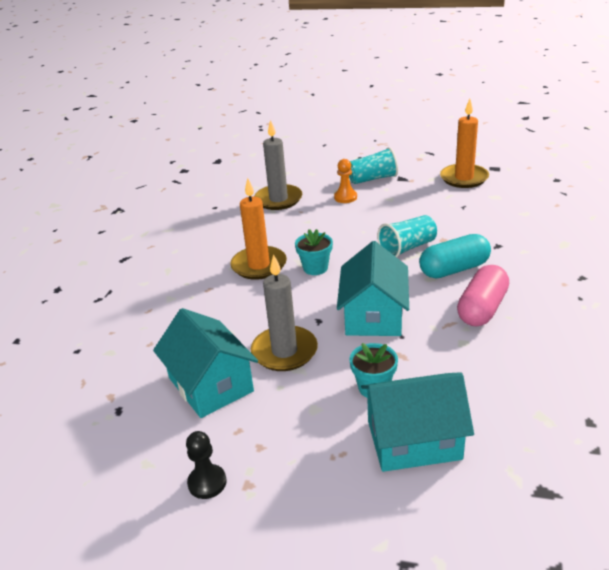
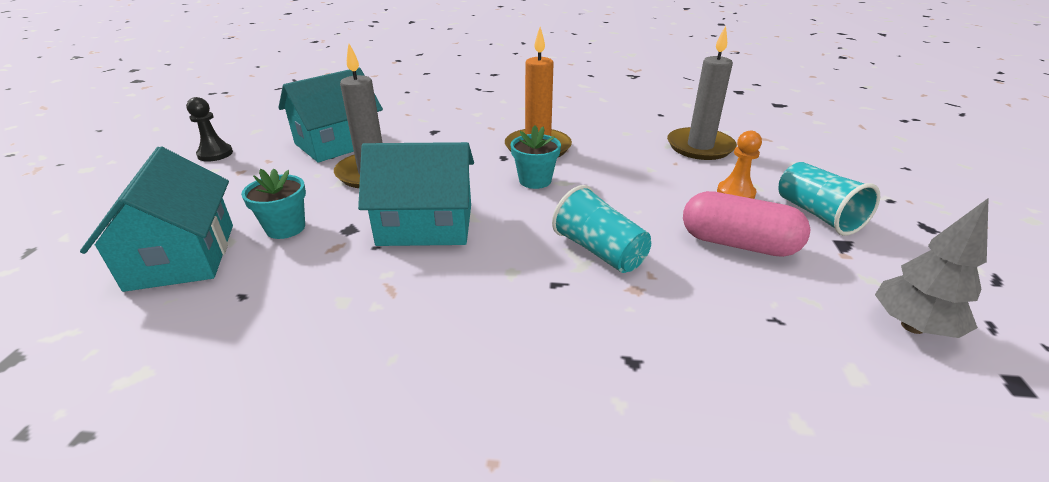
camera: 80 degrees right, 0 degrees up
(454, 269) = (540, 299): turquoise capsule -> none
(464, 178) = (912, 326): orange candle -> grey tree
(482, 309) = (422, 326): pink capsule -> pink capsule (738, 244)

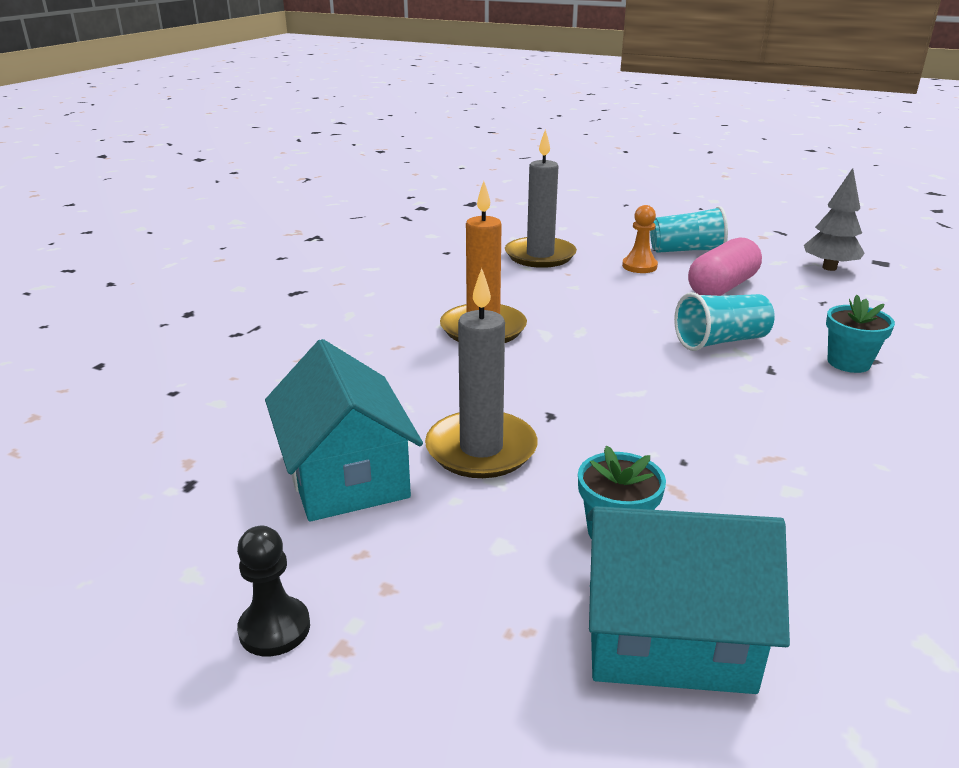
camera: 70 degrees left, 5 degrees down
(425, 224) = (643, 423): turquoise house -> none
(535, 180) = (567, 345): turquoise flower pot -> turquoise flower pot (848, 362)

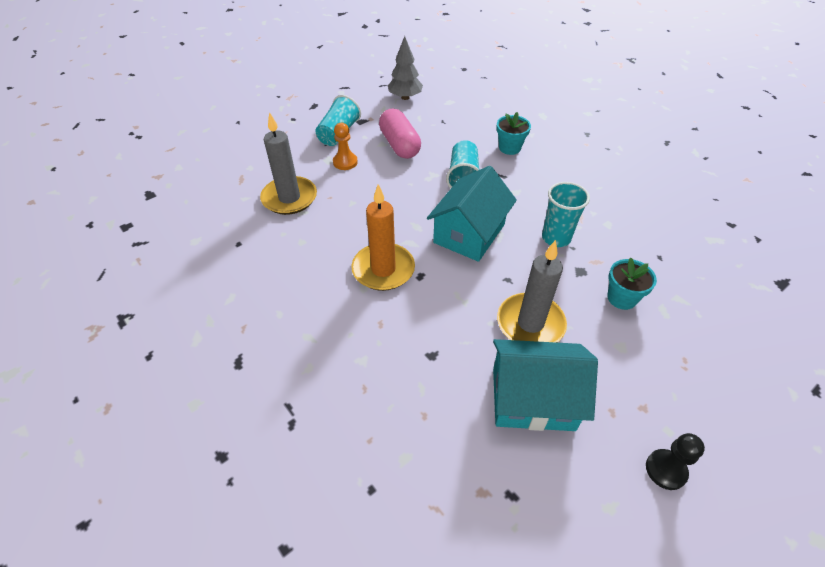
camera: 65 degrees left, 20 degrees up
(667, 636) = (695, 312): turquoise house -> turquoise house (469, 233)
(687, 441) = (556, 238): none -> turquoise cup

